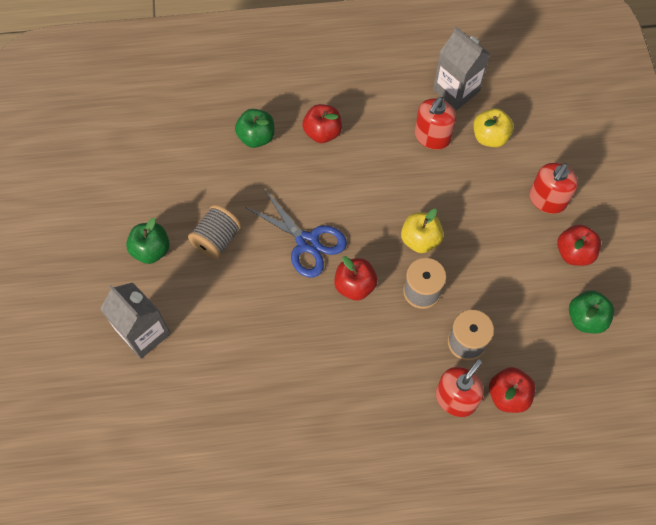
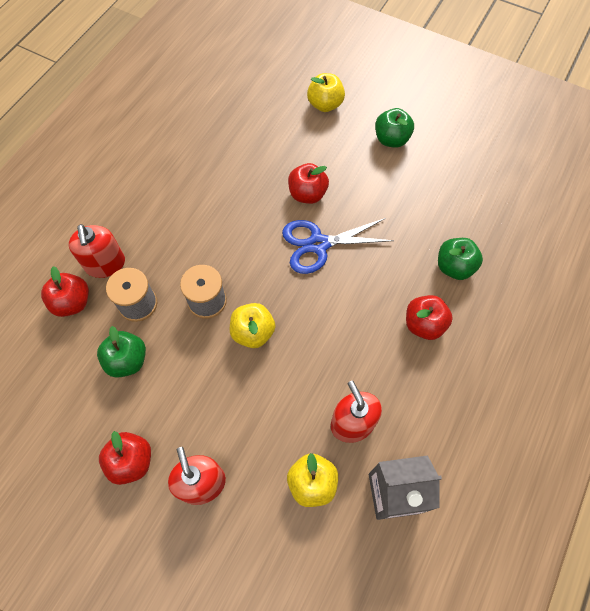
camera: 125 degrees right, 0 degrees up
(144, 333) = (325, 104): grey carton -> yellow apple
(217, 239) = (369, 185): grey spool -> none
(355, 286) = (253, 254): red apple -> red apple (307, 194)
(586, 319) = (69, 417): green apple -> green apple (127, 360)

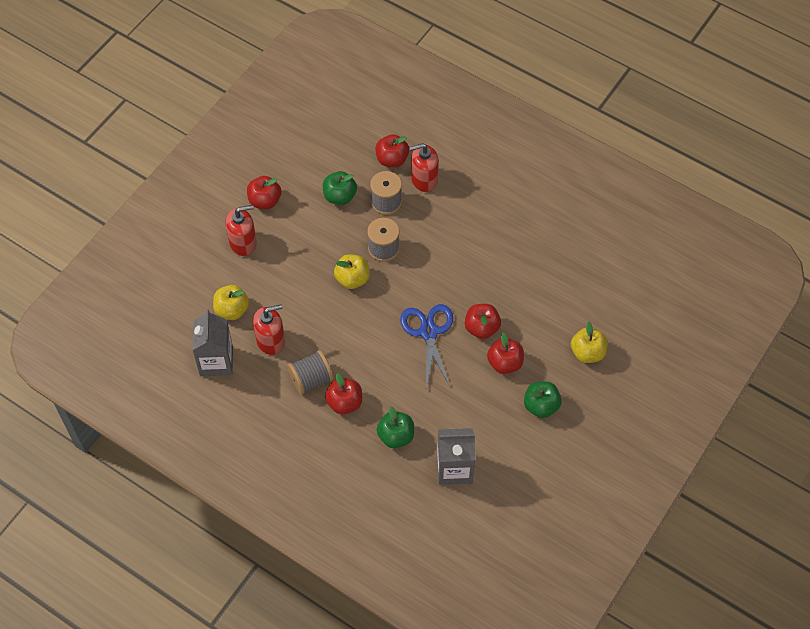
camera: 95 degrees right, 5 degrees down
(347, 171) = (505, 363): none -> red apple
(400, 366) = (311, 379): none -> grey spool
(478, 209) = (454, 468): none -> grey carton

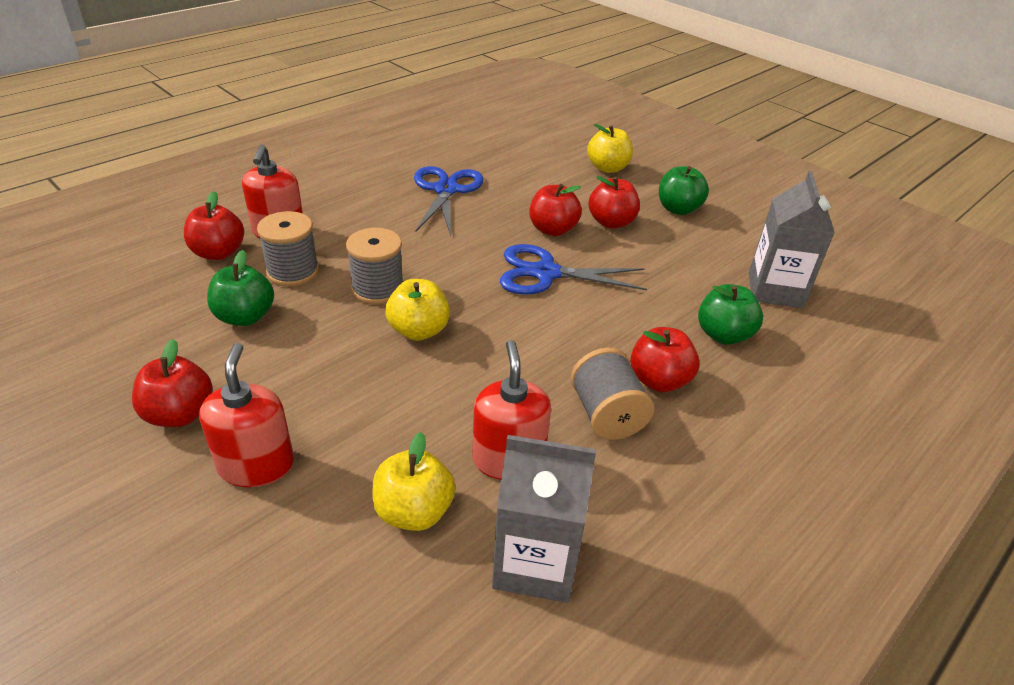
camera: 80 degrees left, 20 degrees down
(510, 254) = (446, 190): none -> blue scissors

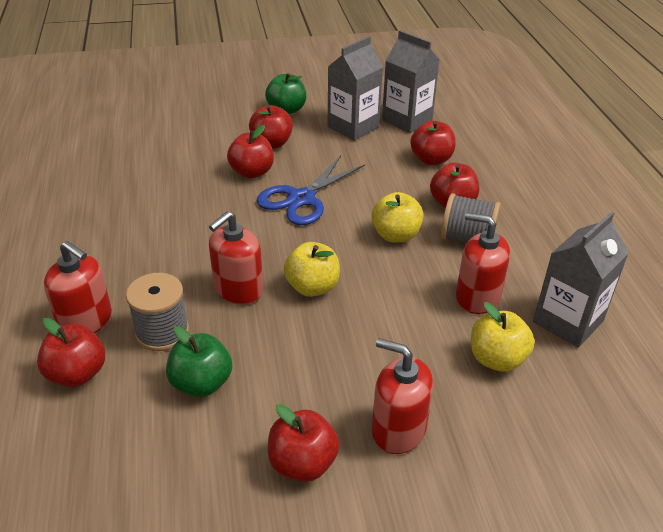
camera: 55 degrees left, 0 degrees up
(378, 289) = (238, 290): grey spool -> red soap dispenser
(446, 190) = (135, 200): blue scissors -> none
(607, 168) = (200, 112): yellow apple -> yellow apple (395, 235)
(708, 259) = (353, 127): none -> grey carton
(723, 335) = (431, 159): green apple -> red apple

